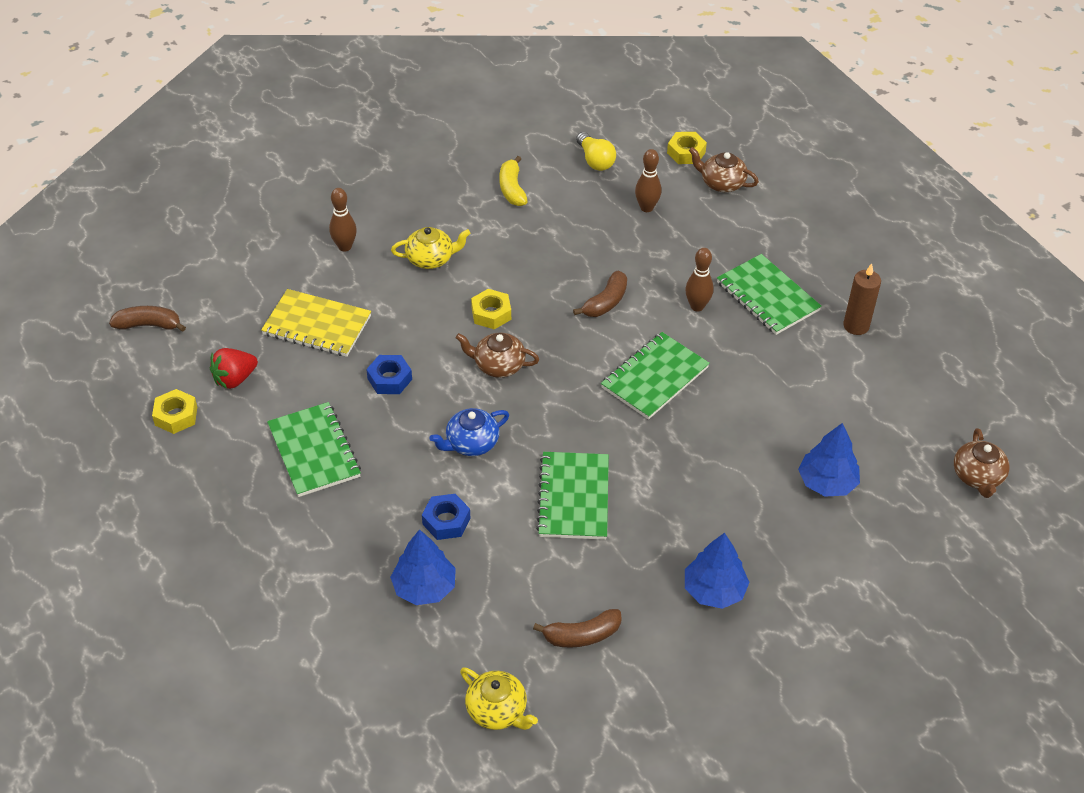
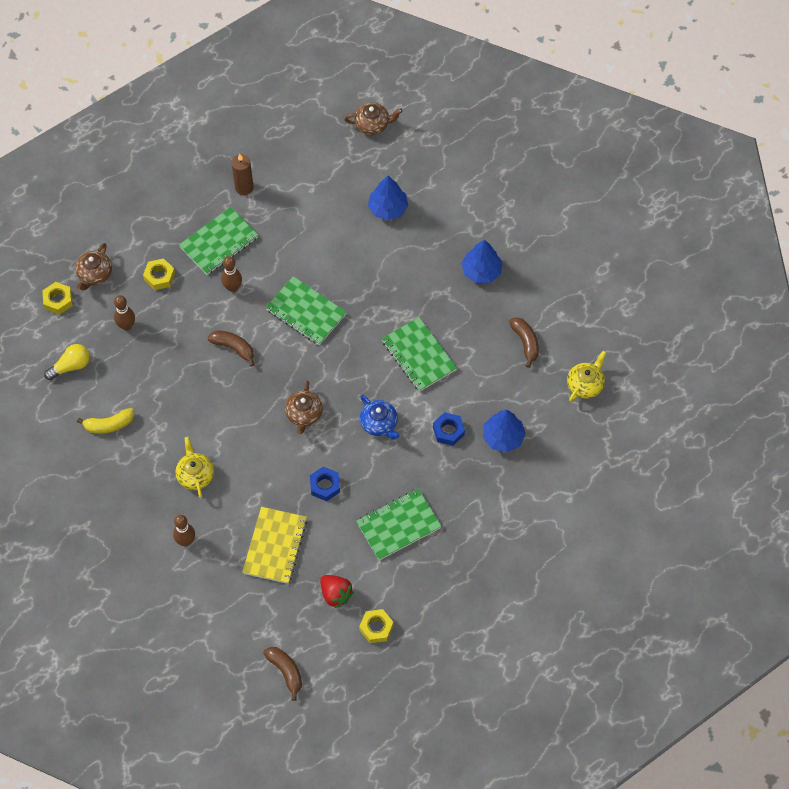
camera: 95 degrees left, 15 degrees up
(149, 325) = (286, 671): brown banana -> brown banana turned 150 degrees clockwise
(491, 313) = (252, 425): yellow nut -> yellow nut (159, 276)
(573, 497) = (419, 355): green notebook -> green notebook turned 60 degrees clockwise

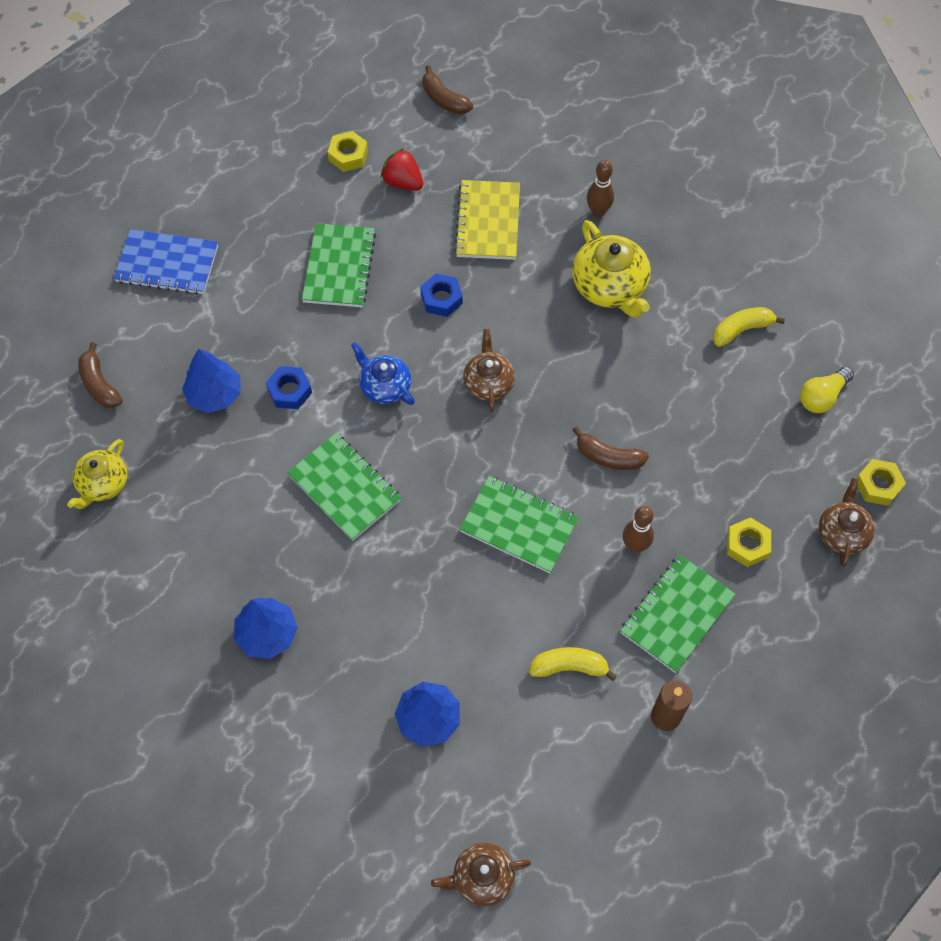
camera: 170 degrees right, 0 degrees up
(126, 326) = (767, 464): brown bowling pin -> none
(195, 475) = (610, 287): yellow teapot -> yellow teapot, size x1.56
(295, 223) = (569, 667): none -> yellow banana
(398, 525) = (339, 267): green notebook -> green notebook turned 45 degrees counterclockwise
(525, 342) = (192, 531): brown banana -> brown banana (99, 384)
(532, 550) = (167, 264): none -> blue notebook

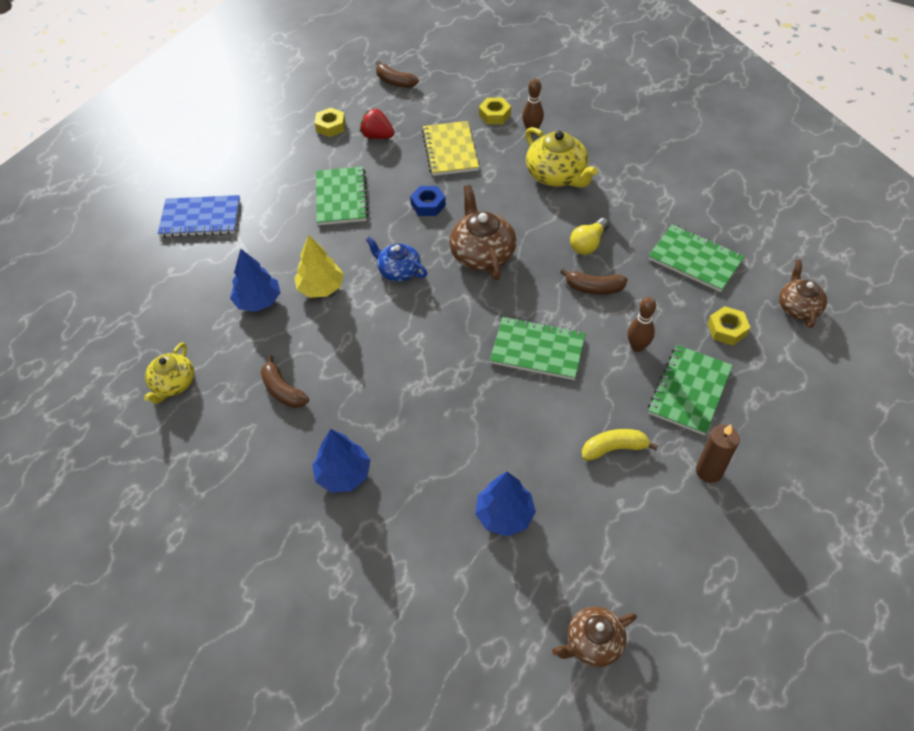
camera: 10 degrees left, 10 degrees down
(99, 384) = (158, 311): brown banana -> brown banana (283, 390)
(289, 391) = (321, 288): blue nut -> yellow tree
(344, 488) = (384, 349): green notebook -> green notebook (695, 260)
(488, 382) = (482, 254): brown teapot -> brown teapot, size x1.56
(741, 330) = (666, 186): yellow banana -> none
(822, 397) = (744, 219): yellow light bulb -> yellow light bulb (588, 244)
(878, 485) = (811, 270): yellow nut -> yellow nut (494, 115)

